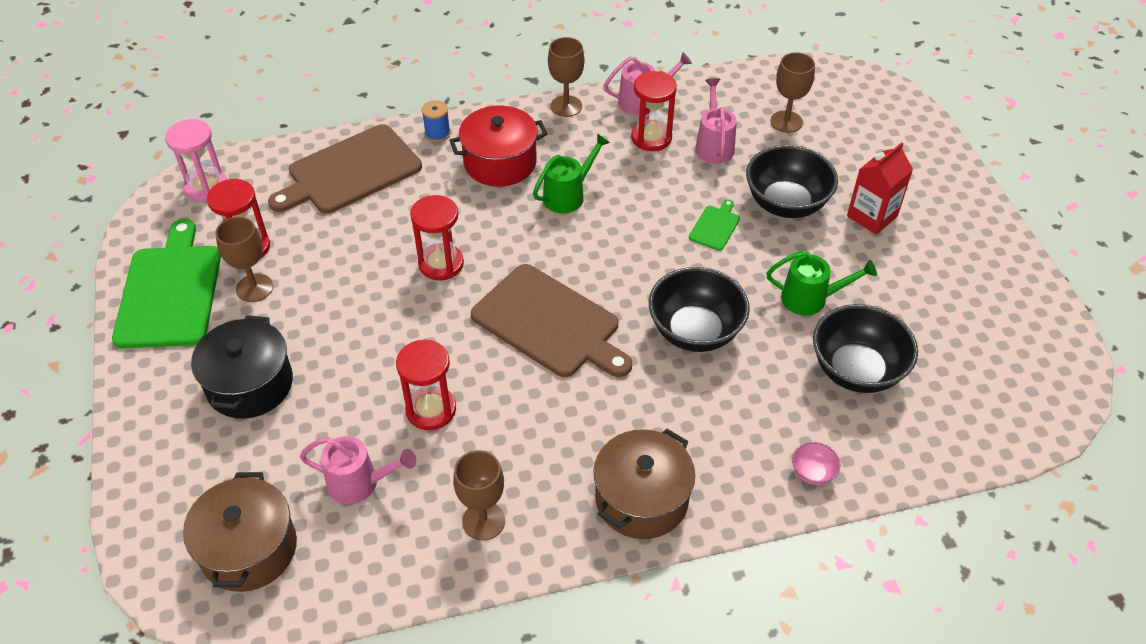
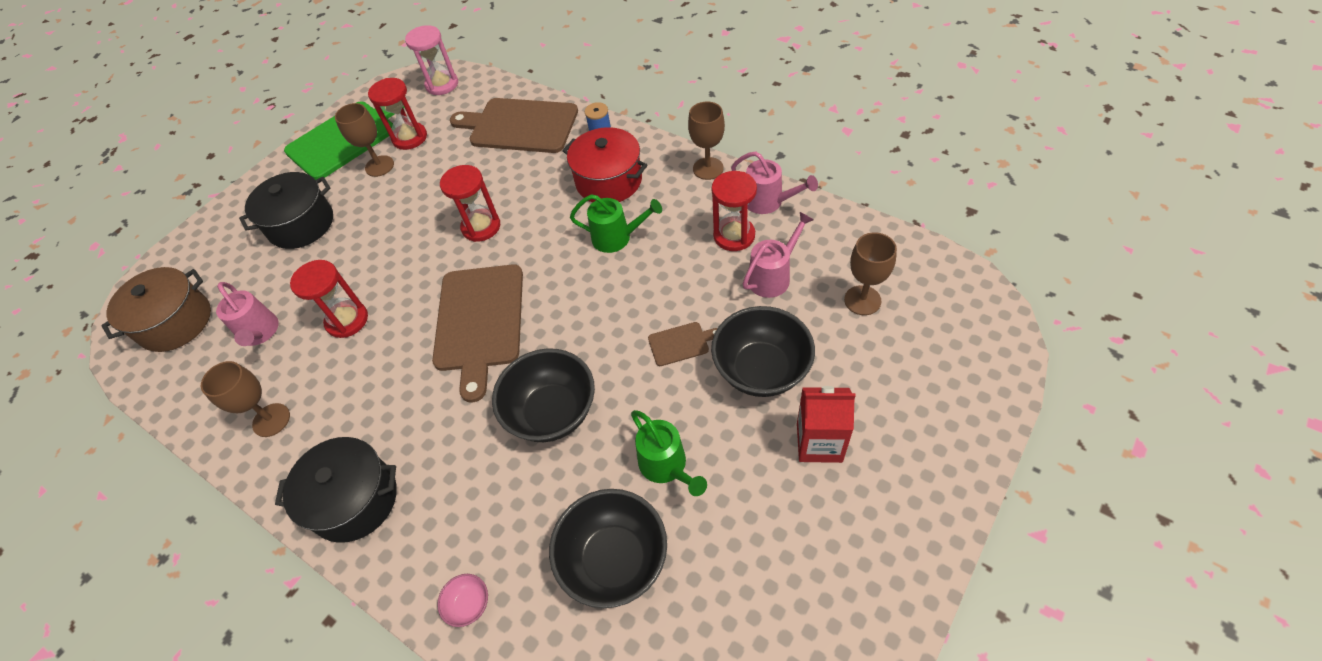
camera: 55 degrees right, 5 degrees up
(641, 499) = (354, 500): brown pot -> black pot
(715, 226) = (681, 343): green cutting board -> brown cutting board

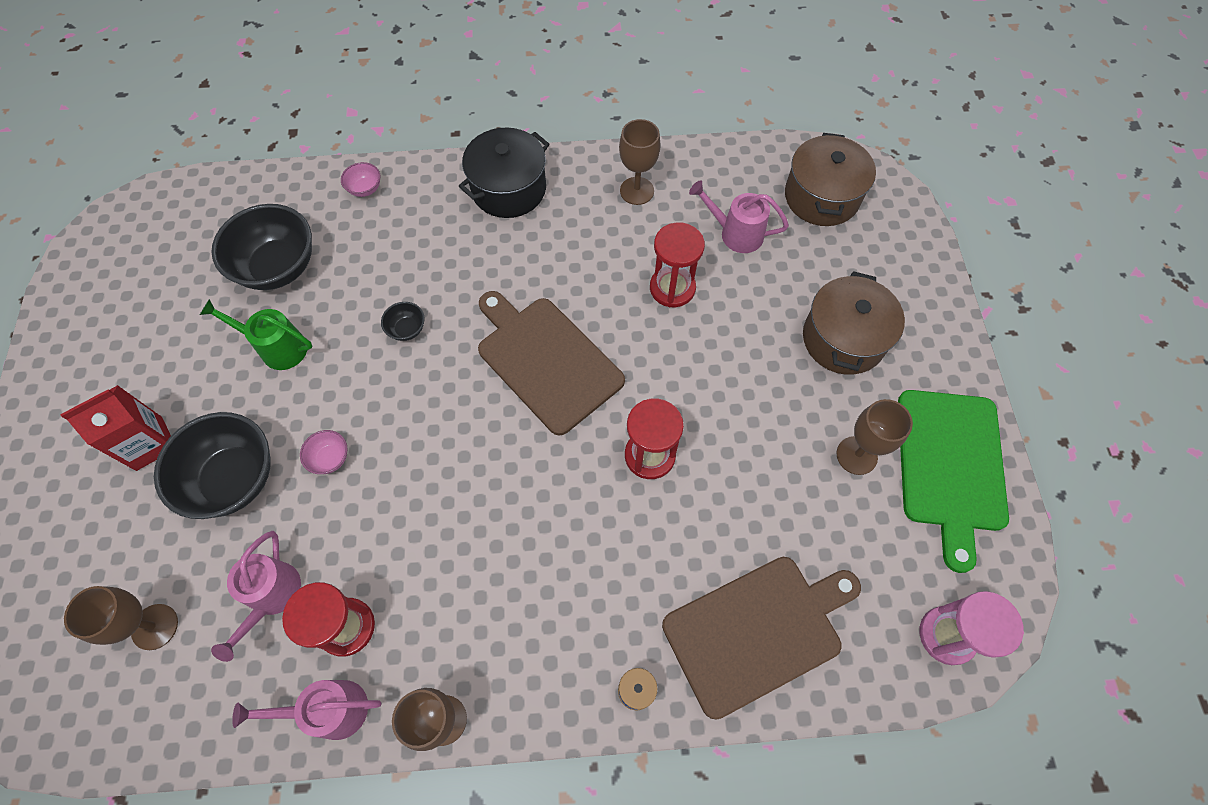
camera: 135 degrees right, 10 degrees up
(301, 224) = (843, 339): black pot -> brown pot
(410, 138) = (874, 517): red hourglass -> none
(552, 412) = (407, 329): black bowl -> black bowl, size x0.44
(609, 181) = (558, 613): red pot -> none
(617, 237) = (483, 538): green watering can -> none
(681, 343) = (330, 458): brown cutting board -> pink bowl

